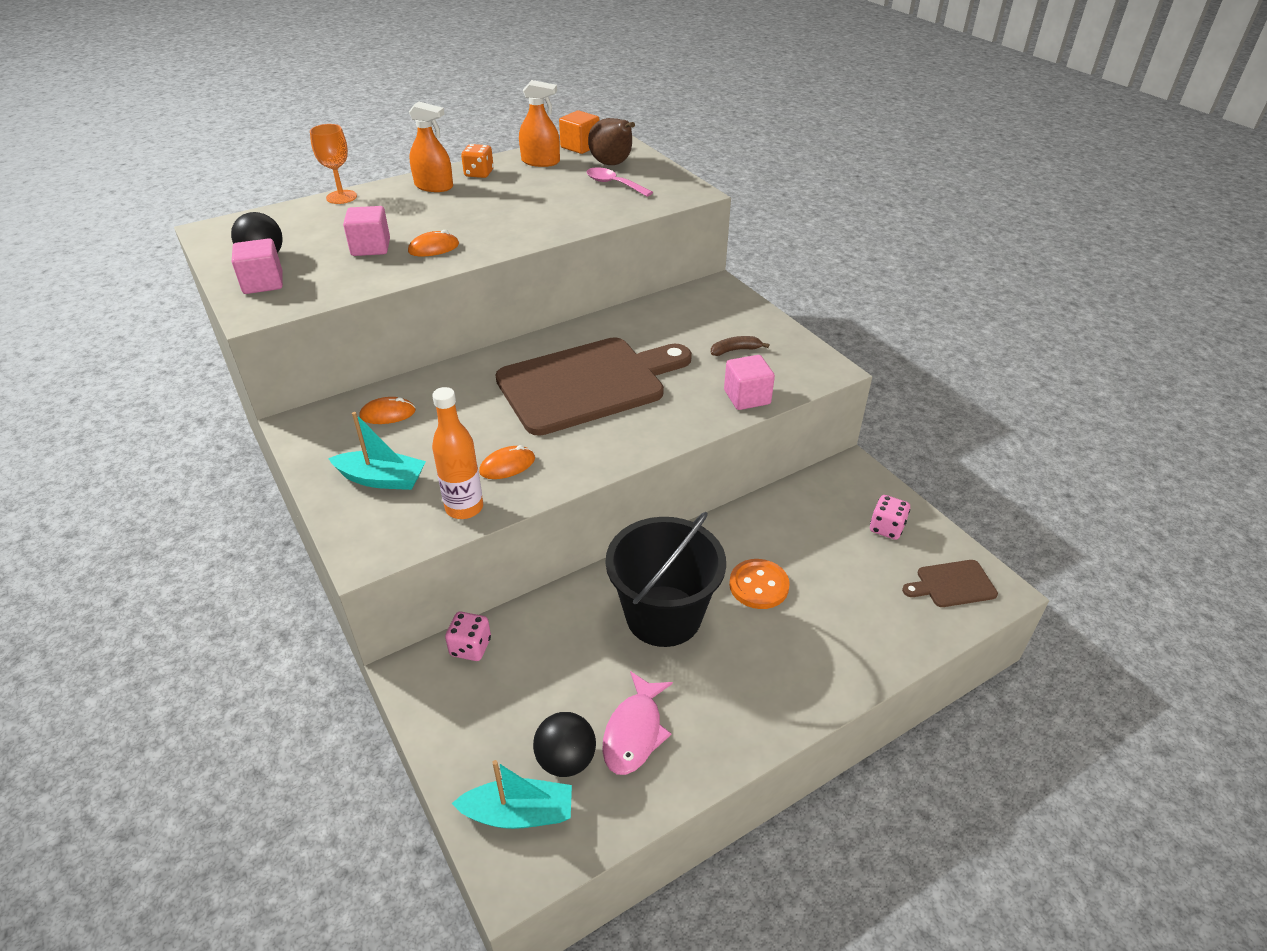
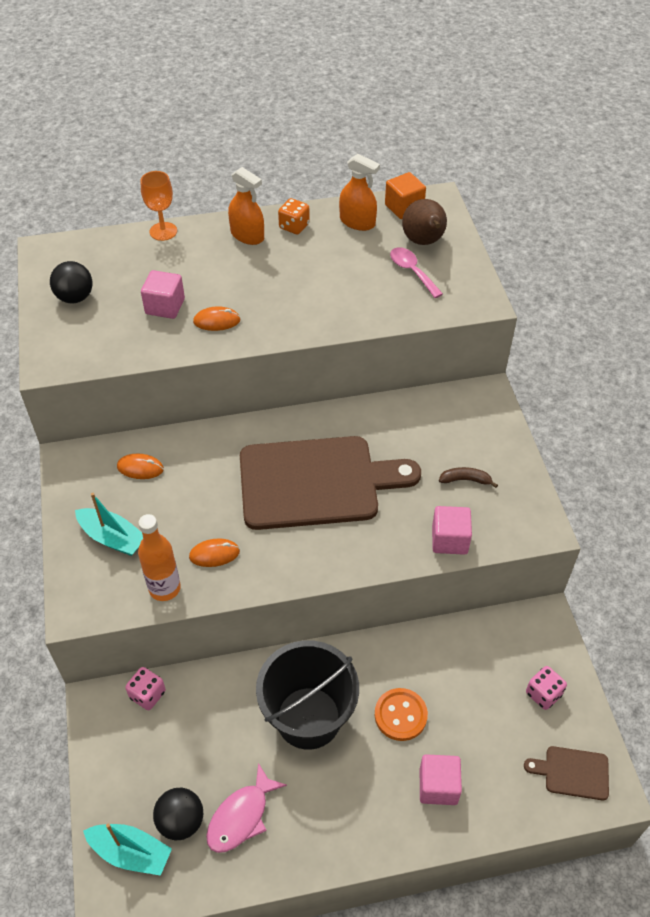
camera: 20 degrees right, 10 degrees up
(263, 283) = (65, 330): pink cube -> pink cube (438, 786)

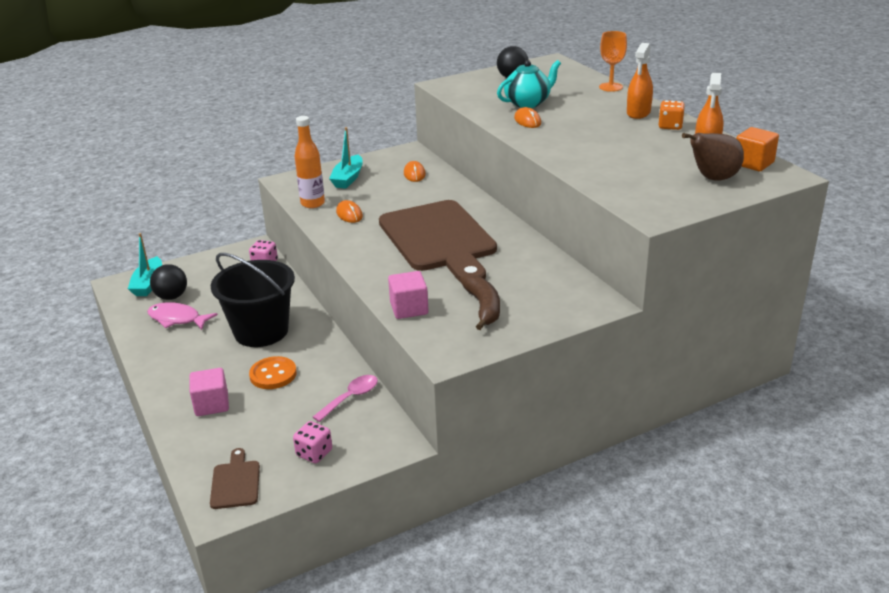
camera: 75 degrees right, 20 degrees down
(165, 306) = (528, 103): pink cube -> turquoise teapot
(412, 271) = (663, 180): pink spoon -> pink spoon (351, 398)
(465, 480) = (483, 307): brown banana -> brown banana, size x1.62

